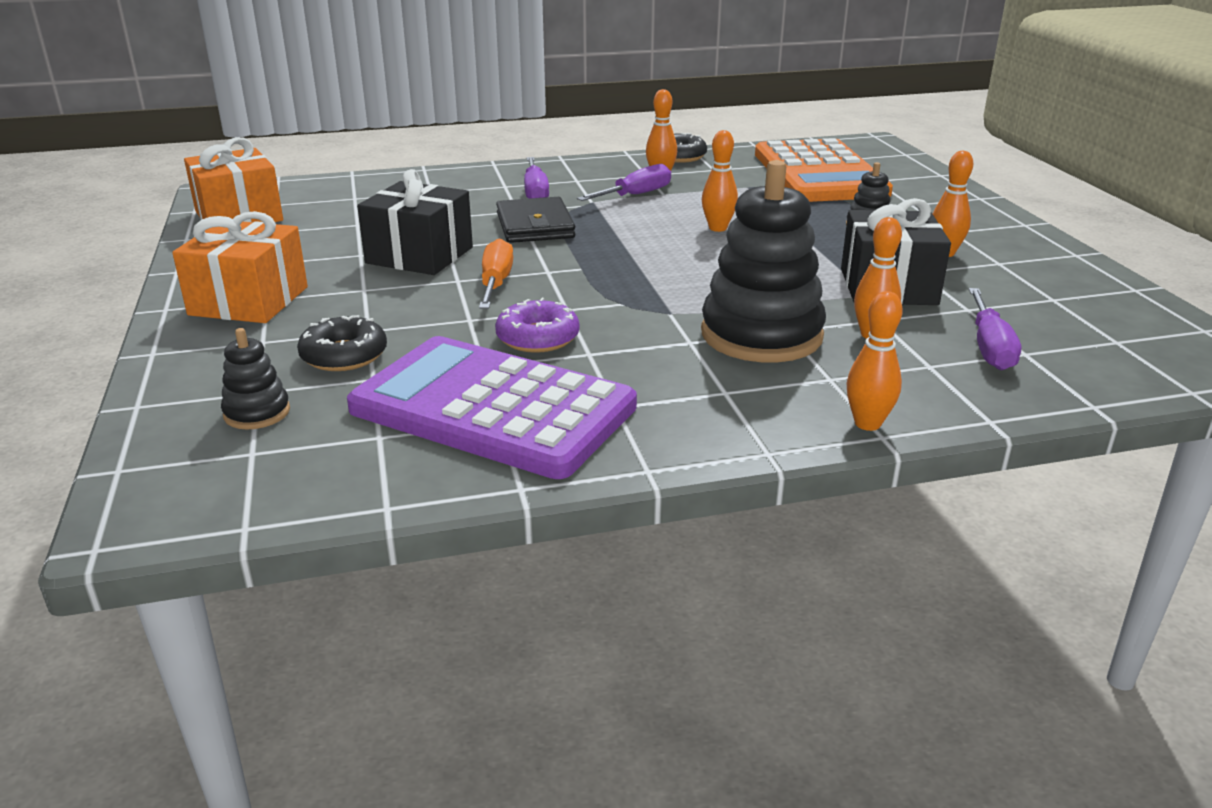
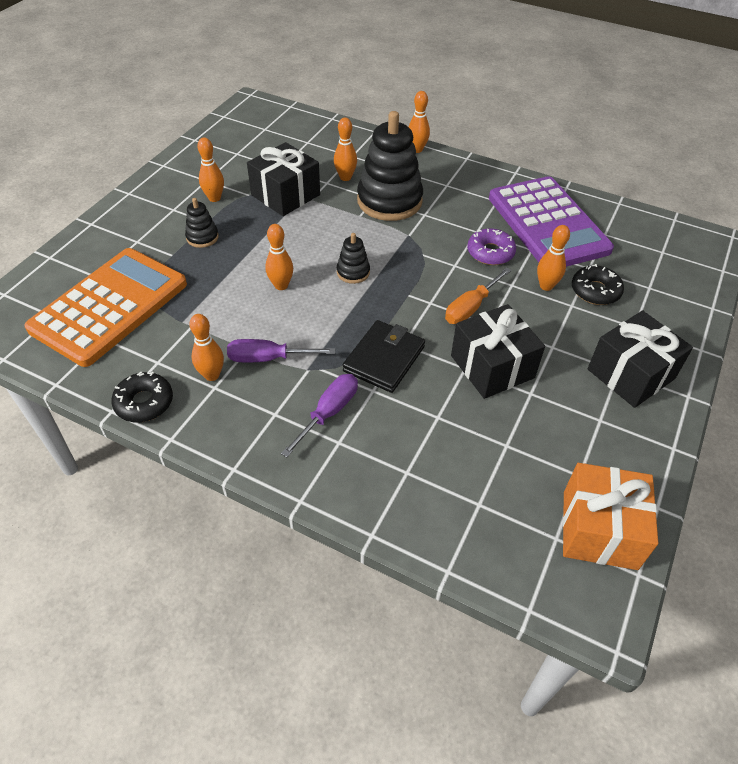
camera: 140 degrees left, 20 degrees up
(249, 301) = (631, 374): orange gift -> black gift
(257, 413) = (654, 273): black stacking toy -> black stacking toy (353, 272)
(421, 334) = (546, 286): none -> orange bowling pin
(989, 347) = (314, 150): purple screwdriver -> none

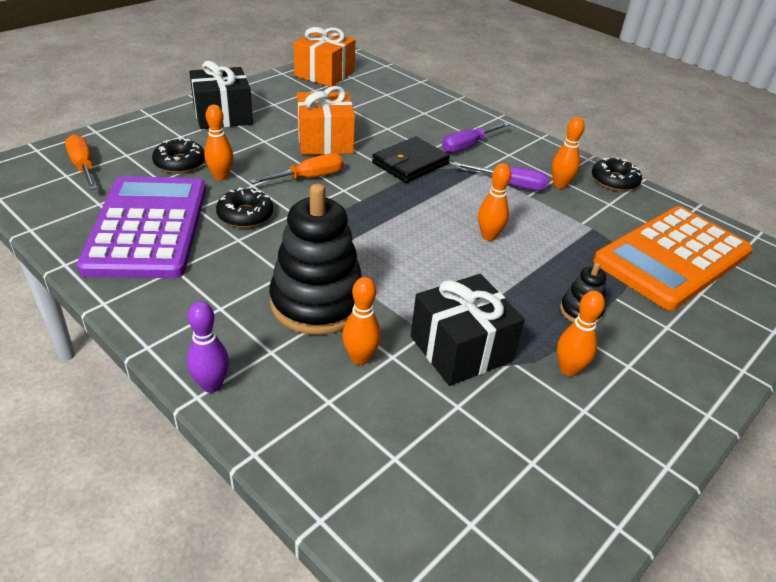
camera: 165 degrees left, 10 degrees down
(353, 272) = (407, 231): black stacking toy -> none
(417, 149) = (211, 385): orange bowling pin -> purple bowling pin
(490, 252) = (245, 215): purple donut -> black donut
(492, 366) = (325, 141): black gift -> orange gift
(662, 263) = (83, 167): none -> orange screwdriver

